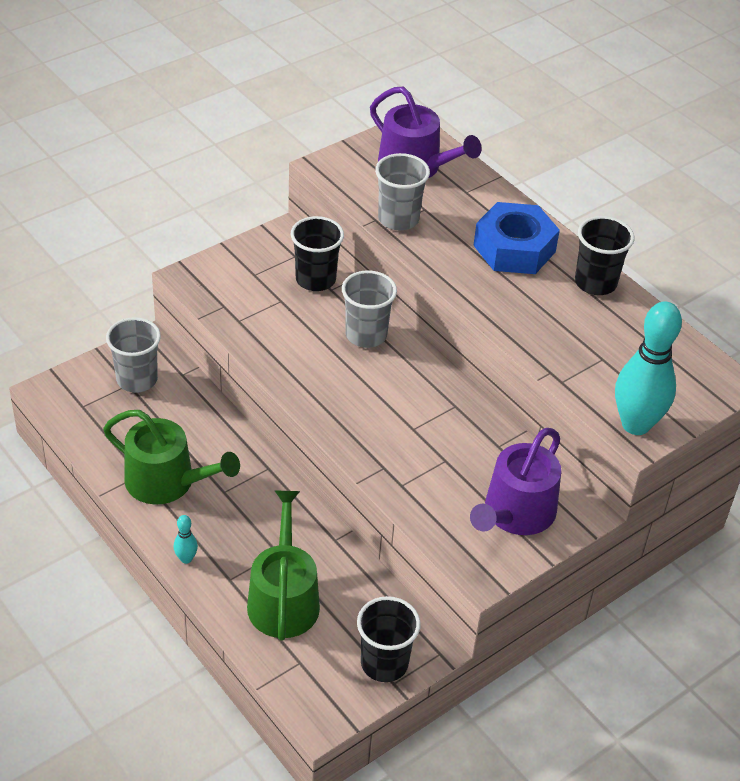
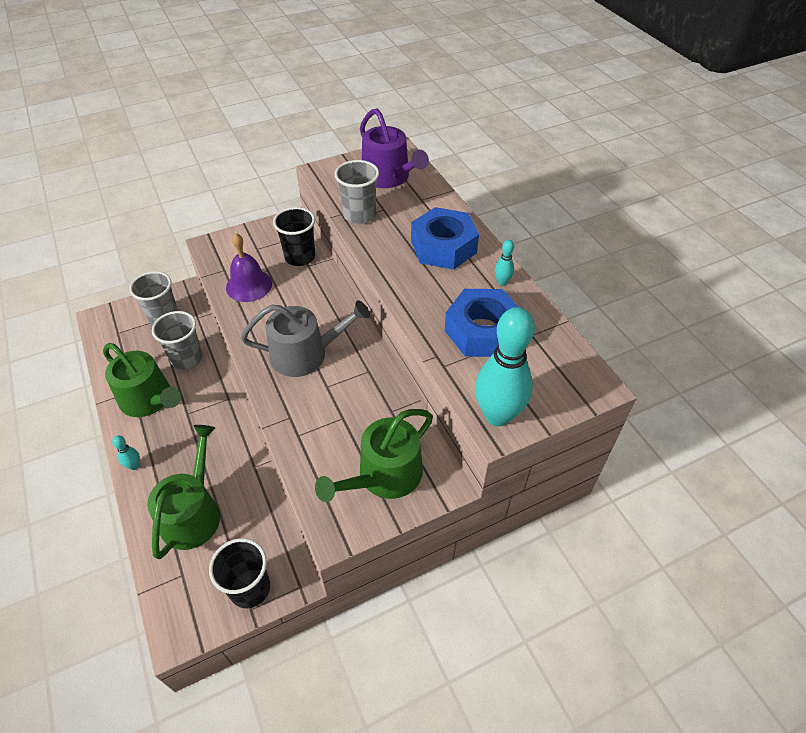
camera: 15 degrees right, 5 degrees up
(266, 322) = (249, 285): none -> purple bell
(366, 335) = (320, 304): grey cup -> grey cup (187, 358)
(373, 396) = (306, 354): none -> grey watering can
(515, 513) = (384, 476): purple watering can -> green watering can
(591, 340) = (482, 331): none -> blue nut
(595, 283) = (502, 282): black cup -> turquoise bowling pin

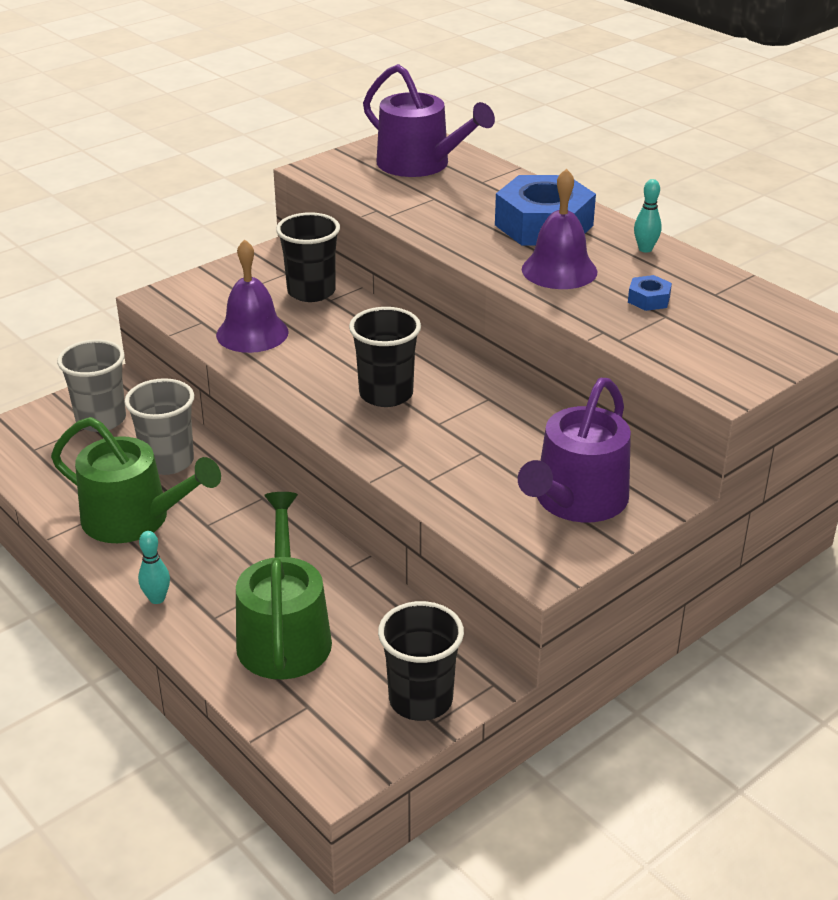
camera: 15 degrees left, 15 degrees down
(306, 354) = (386, 394): grey watering can -> black cup
(359, 215) = (403, 208): grey cup -> none
(384, 476) = (576, 500): green watering can -> purple watering can
(434, 291) = (559, 270): none -> purple bell
(482, 331) = (648, 299): blue nut -> blue nut, size x0.42
(497, 415) = (718, 374): turquoise bowling pin -> none

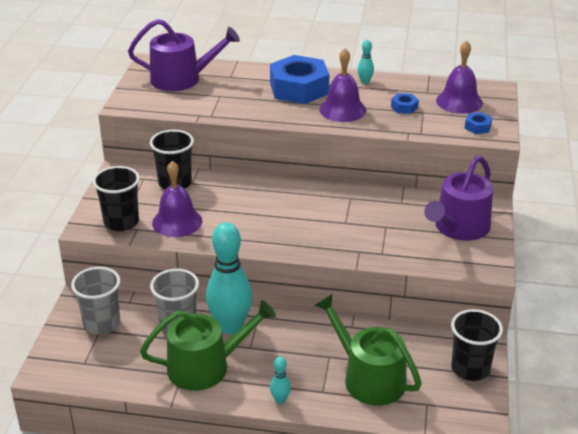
camera: 40 degrees left, 0 degrees up
(217, 491) = (230, 326): none -> turquoise bowling pin
(386, 394) = (298, 220): black cup -> black cup (121, 222)
(576, 500) = (459, 228): purple watering can -> purple watering can turned 45 degrees clockwise
(715, 365) = (477, 127): none -> blue nut
(742, 323) = (459, 101): none -> purple bell

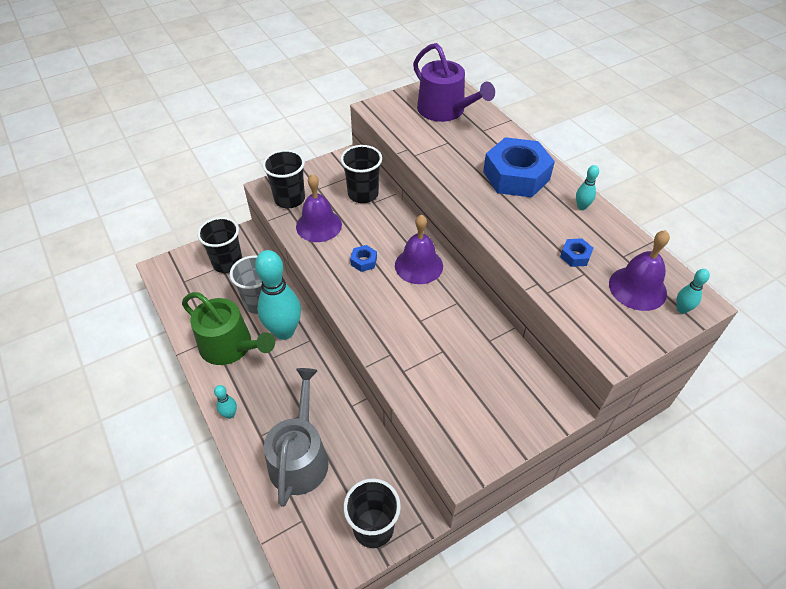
camera: 50 degrees right, 15 degrees up
(102, 323) = (227, 263): grey cup -> black cup
(342, 110) = (518, 220): purple bell -> purple bell (418, 265)
(368, 378) = (300, 457): green watering can -> grey watering can
(459, 228) = (497, 405): purple watering can -> none
(477, 127) = (611, 327): blue nut -> blue nut (363, 261)
(494, 97) = (682, 309): none -> turquoise bowling pin

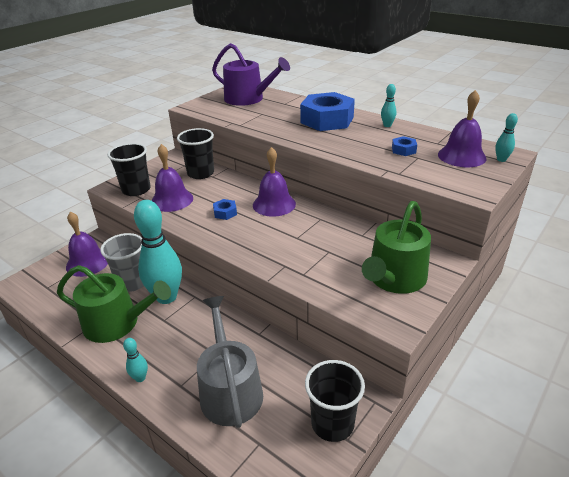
camera: 20 degrees left, 15 degrees down
(227, 263) = (88, 262): black cup -> purple bell
(490, 410) = (394, 279): none -> green watering can

